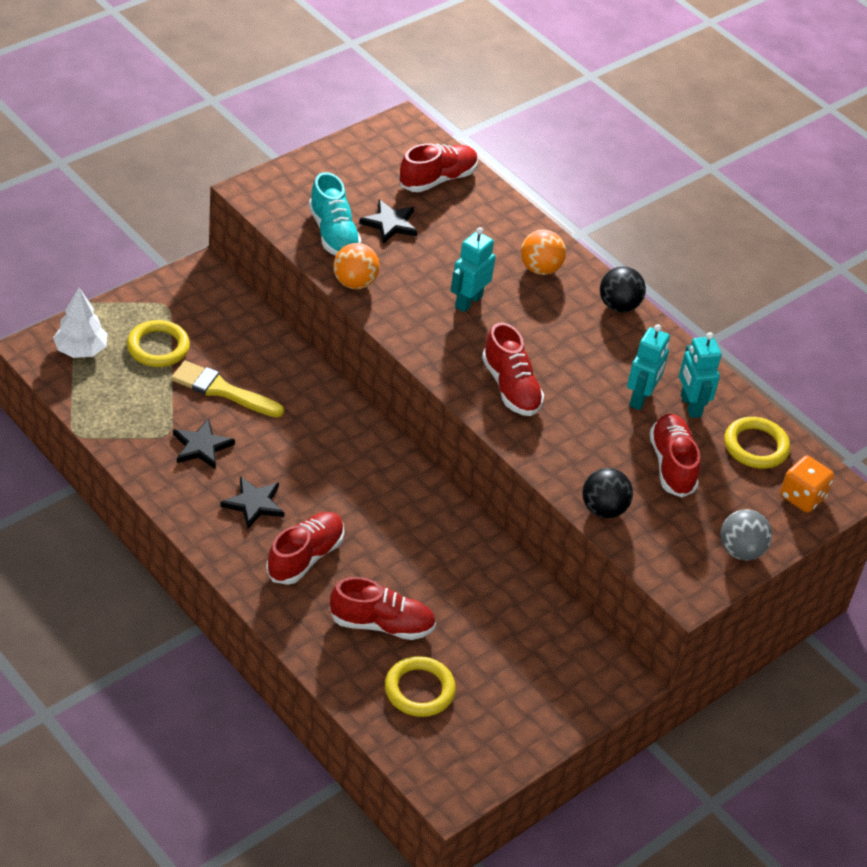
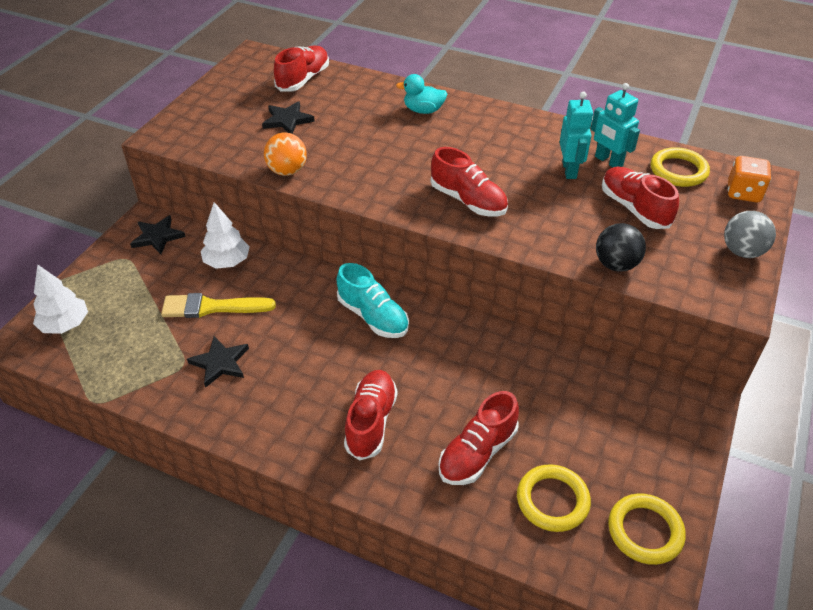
camera: 20 degrees left, 0 degrees up
(158, 347) = (136, 294): yellow ring -> yellow ring (645, 531)
(254, 504) = (296, 393): black star -> black star (157, 236)
(261, 350) = (227, 262): none -> white tree
(333, 234) = (246, 142): turquoise shoe -> turquoise shoe (373, 317)
(382, 624) = (477, 453): red shoe -> red shoe turned 150 degrees clockwise
(468, 301) = (387, 152): turquoise robot -> none
(540, 268) = (423, 110): orange ball -> turquoise duck
(618, 306) = (499, 114): black ball -> none

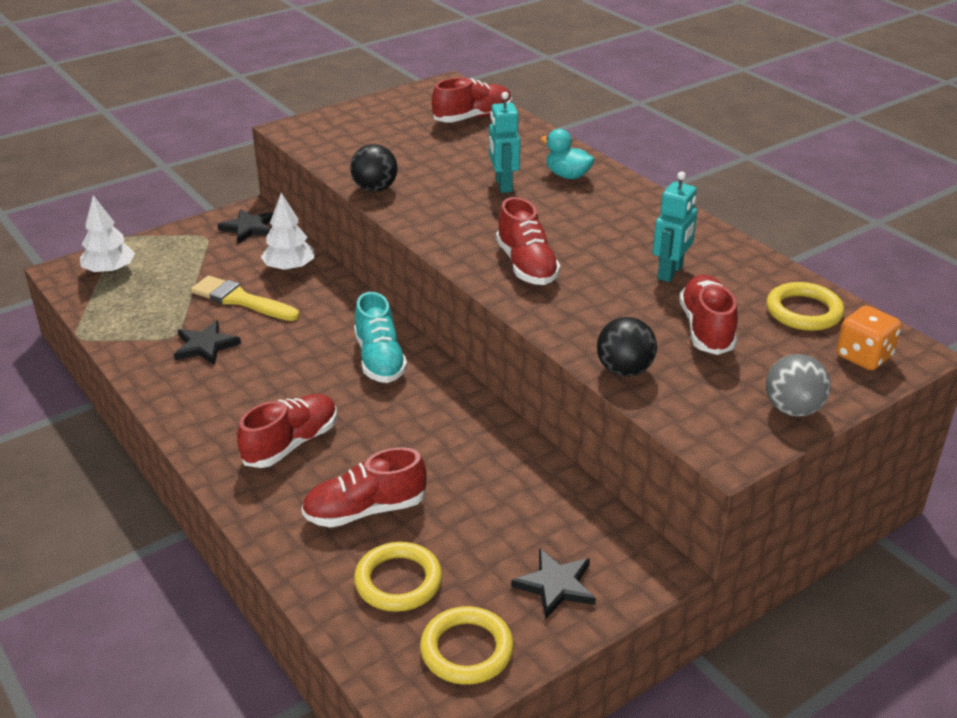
camera: 30 degrees right, 10 degrees down
(287, 120) = (420, 147): black star -> black star (556, 585)
(287, 171) = (375, 189): orange ball -> black ball
(608, 161) = (726, 278): turquoise robot -> turquoise robot (503, 185)

